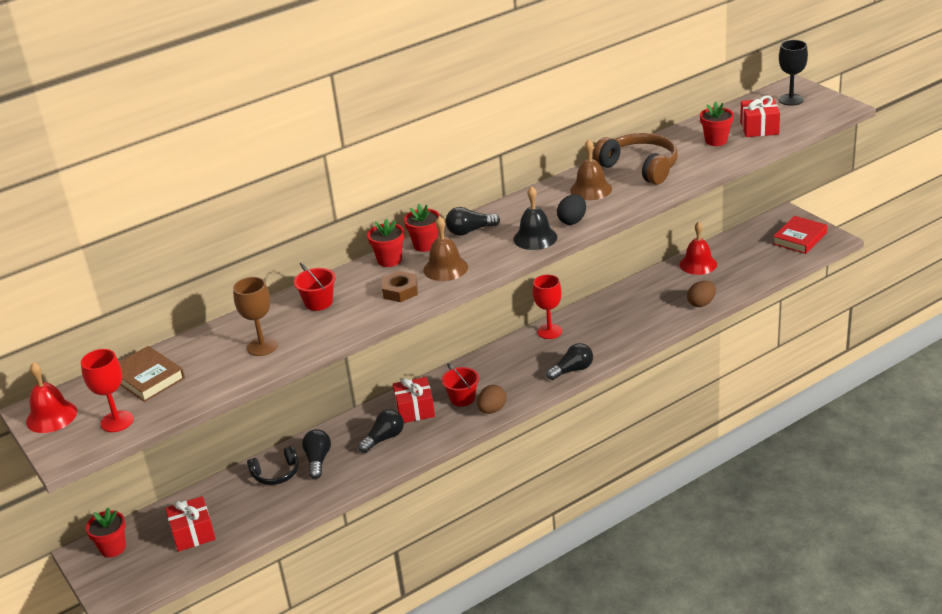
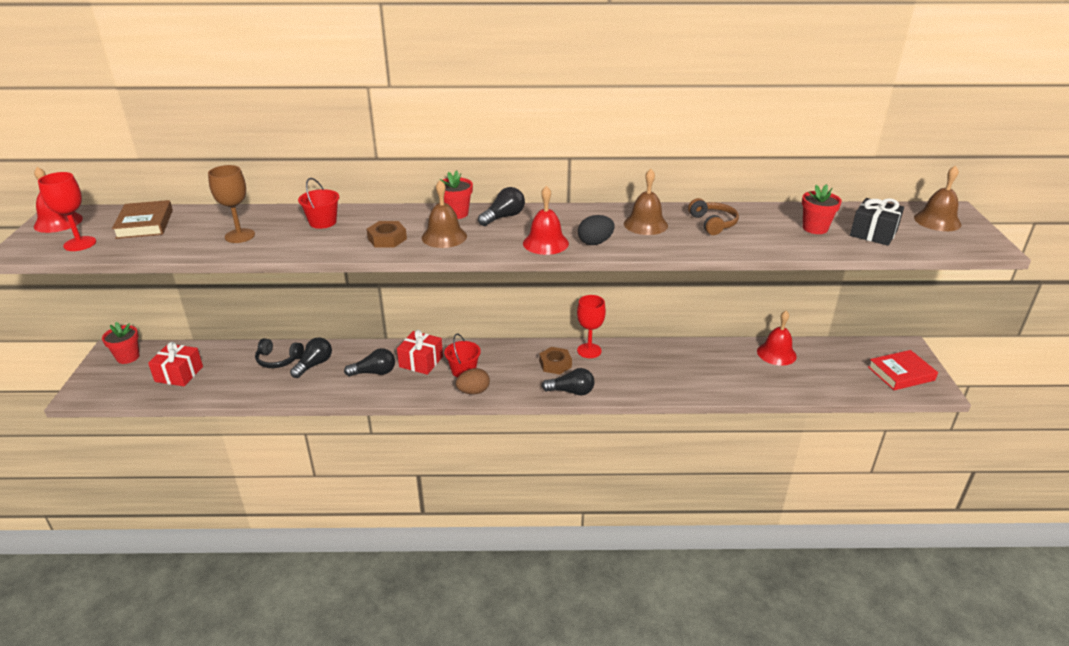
camera: 30 degrees right, 0 degrees up
(389, 260) = (415, 213): red flower pot -> none
(470, 231) = (503, 217): black light bulb -> black light bulb turned 120 degrees clockwise
(534, 355) = (555, 364): none -> brown nut
(535, 238) = (545, 243): black bell -> red bell
(640, 167) = (713, 223): brown headphones -> brown headphones, size x0.59
(701, 303) = (744, 389): brown egg -> none
(759, 128) = (873, 233): red gift -> black gift
(791, 100) = (937, 221): black goblet -> brown bell

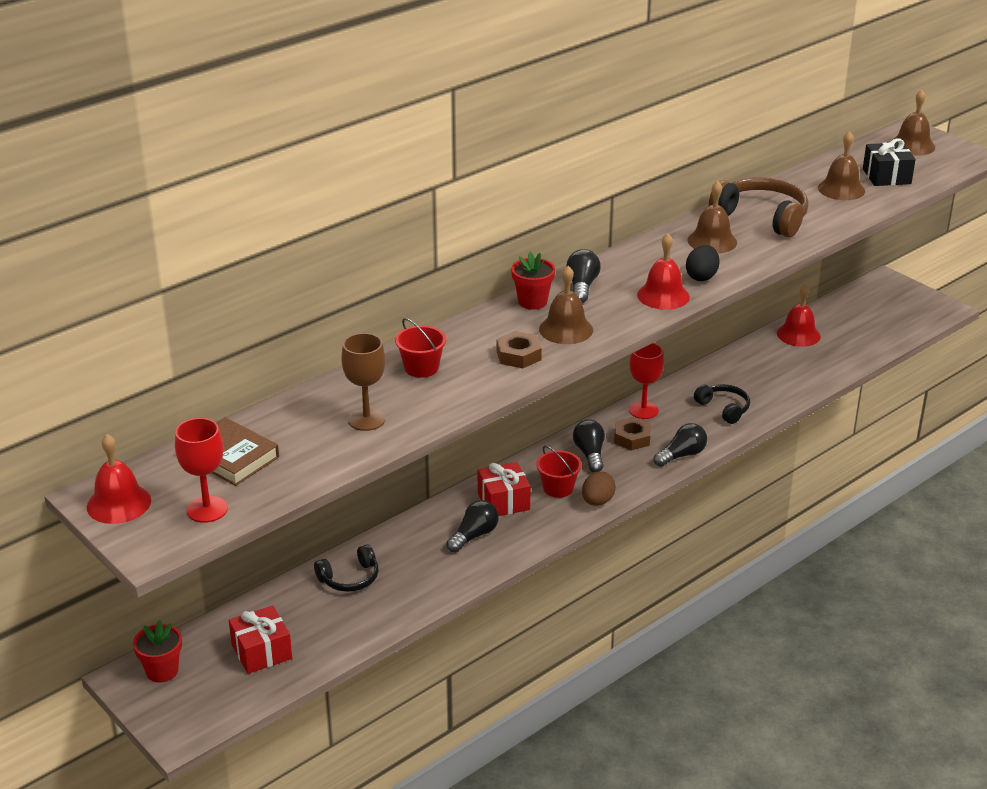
camera: 40 degrees left, 0 degrees up
(314, 365) = (398, 562): black light bulb -> black light bulb (590, 454)
(646, 376) = (723, 408): none -> black headphones
(713, 223) = (762, 217): brown headphones -> brown headphones, size x1.69
(815, 228) = (841, 189): red flower pot -> brown bell
(901, 373) = (907, 307): red book -> none

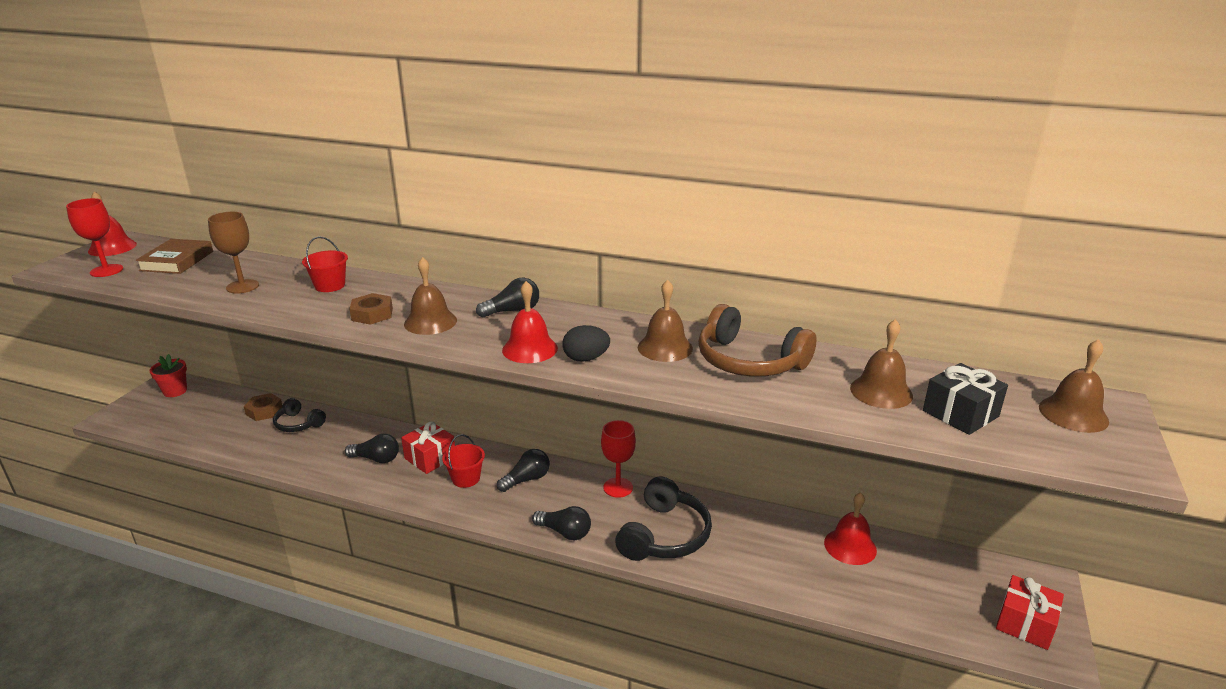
camera: 60 degrees right, 5 degrees down
(261, 652) = (203, 418): red gift -> red gift (1025, 623)
(532, 302) = (467, 299): red flower pot -> none
(597, 501) = (459, 505): brown egg -> none
(632, 438) = (569, 494): brown nut -> brown nut (264, 411)
(723, 408) = (664, 535): black headphones -> black headphones, size x1.69
(762, 217) = (749, 361): brown headphones -> brown headphones turned 120 degrees clockwise

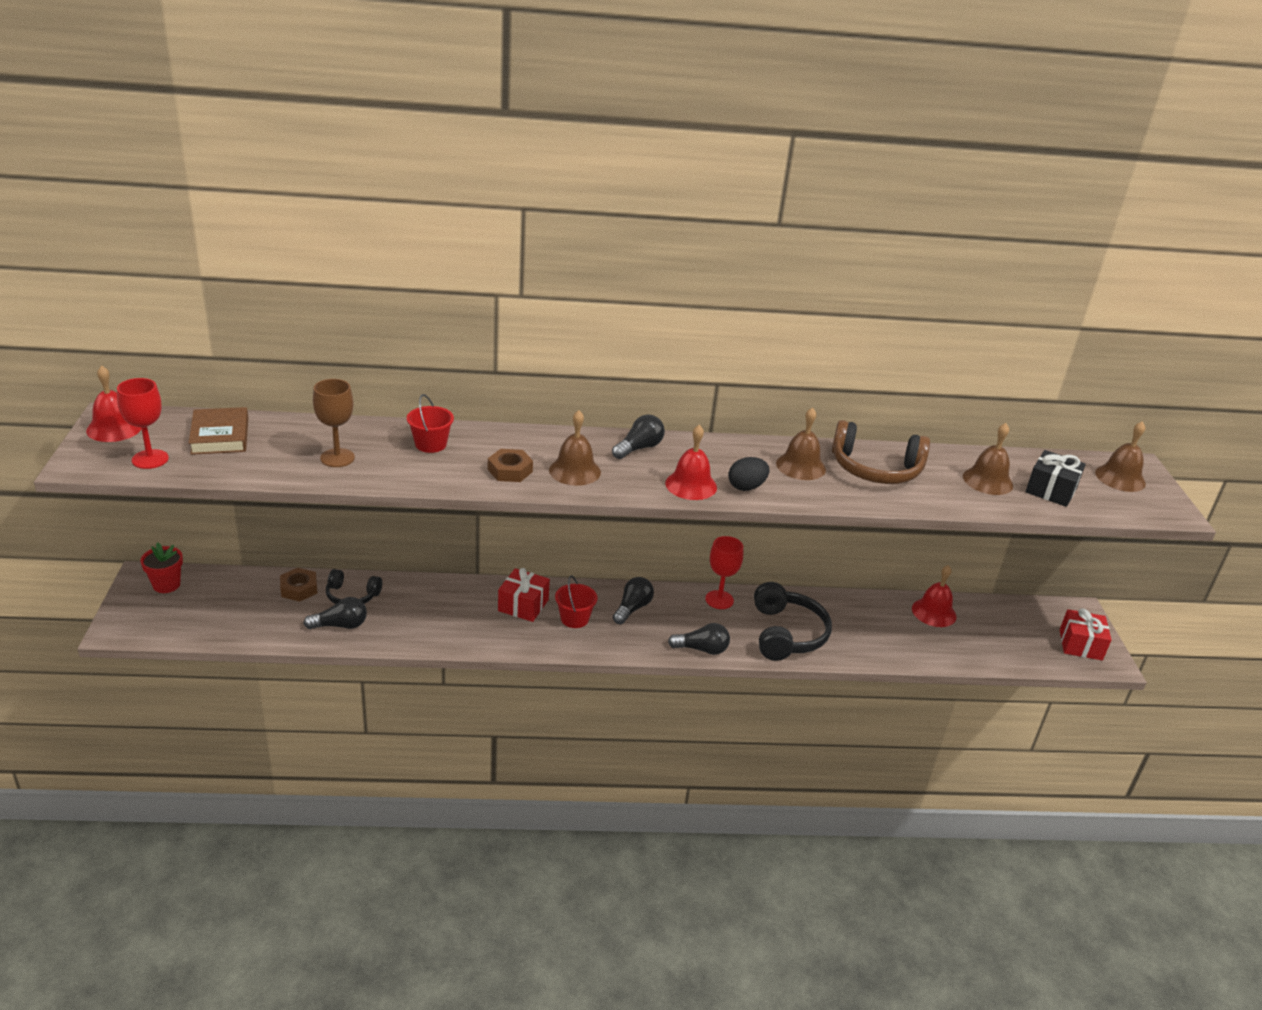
camera: 25 degrees left, 5 degrees up
(376, 459) = (469, 617): black light bulb -> black light bulb (340, 625)

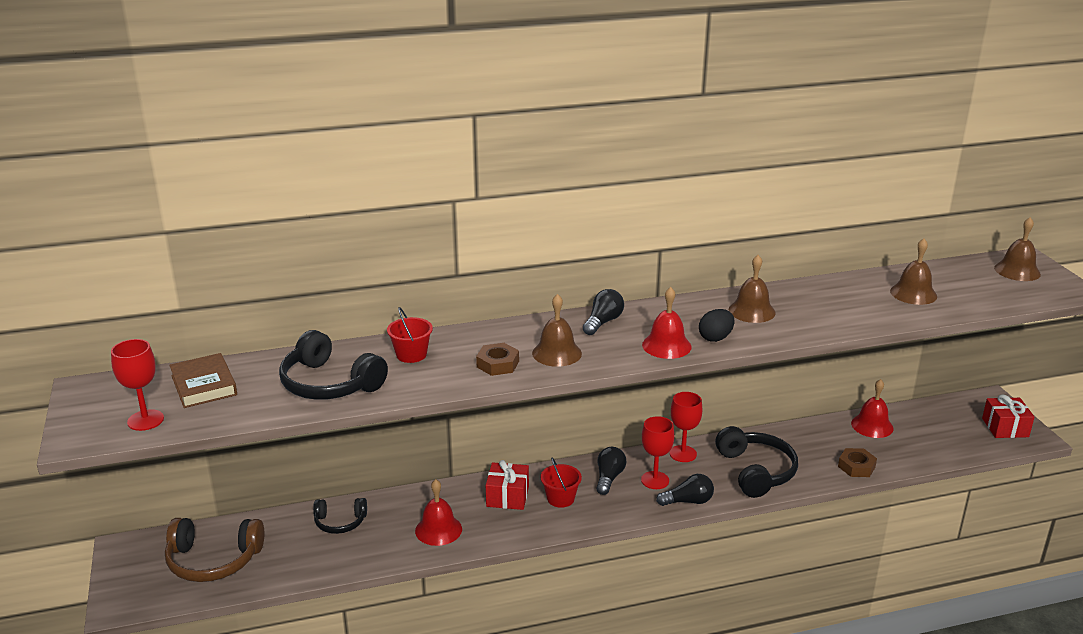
camera: 10 degrees left, 5 degrees down
(114, 428) = (93, 398): red bell -> red bell (438, 530)
(166, 585) = (149, 551): red flower pot -> none
(299, 589) = (285, 526): brown nut -> brown nut (856, 467)
(337, 458) = (329, 384): brown goblet -> black headphones
(340, 625) = (341, 552): black light bulb -> none
(678, 620) = (655, 480): none -> red goblet
(875, 469) = (815, 301): brown headphones -> brown headphones (213, 560)
(1050, 490) = (968, 291): black gift -> none

